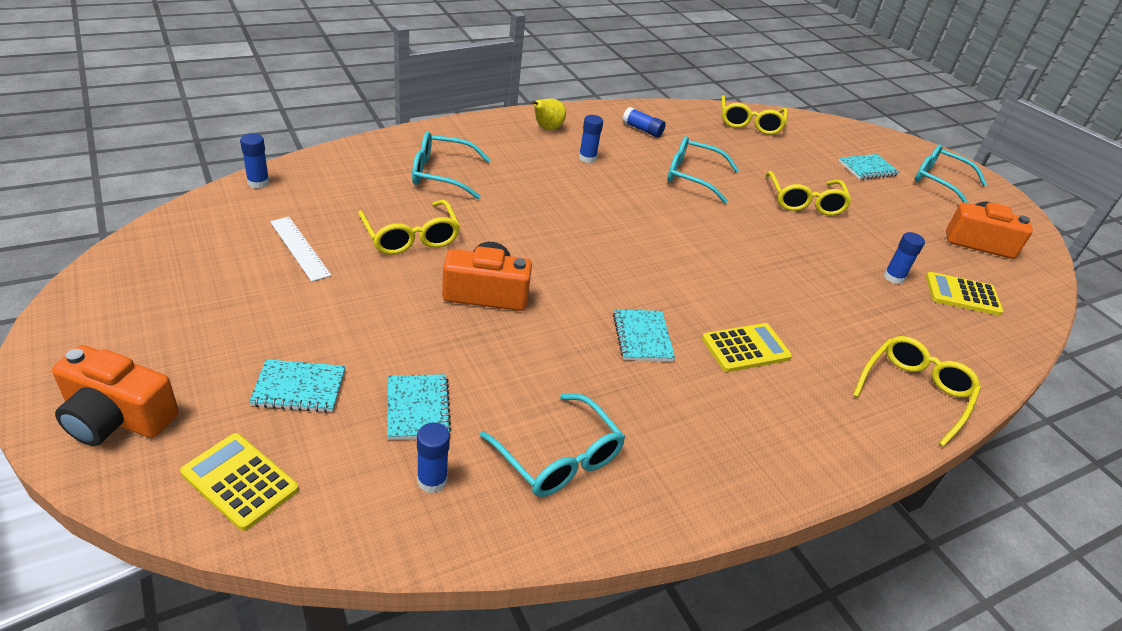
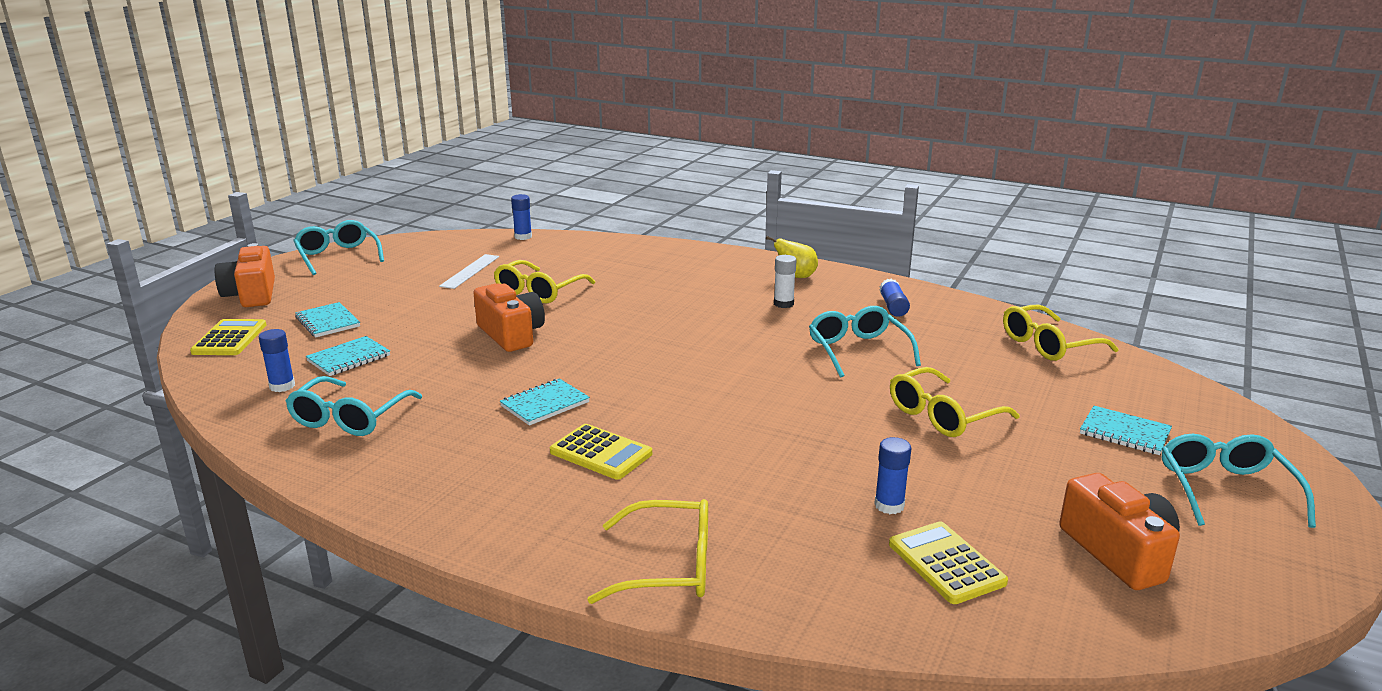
camera: 60 degrees right, 15 degrees down
(441, 174) = (641, 271): turquoise glasses -> turquoise glasses (338, 256)
(587, 158) = (783, 304): blue glue stick -> white glue stick

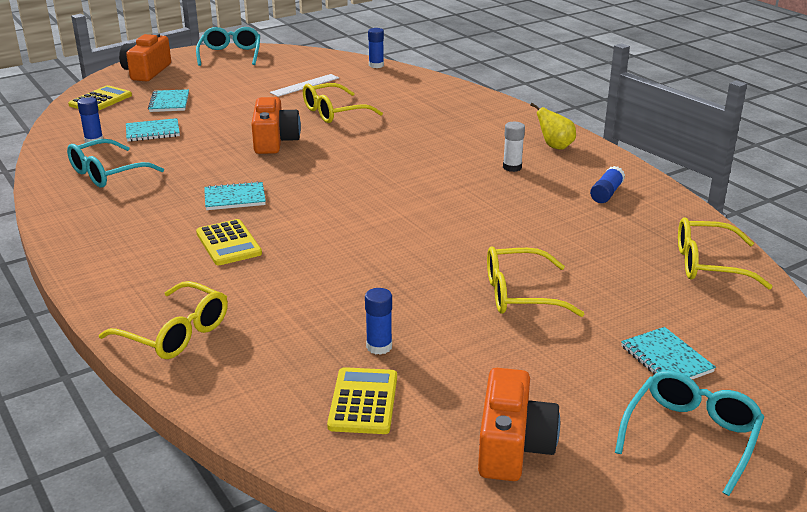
camera: 30 degrees right, 5 degrees up
(858, 350) = (522, 222): turquoise glasses -> none

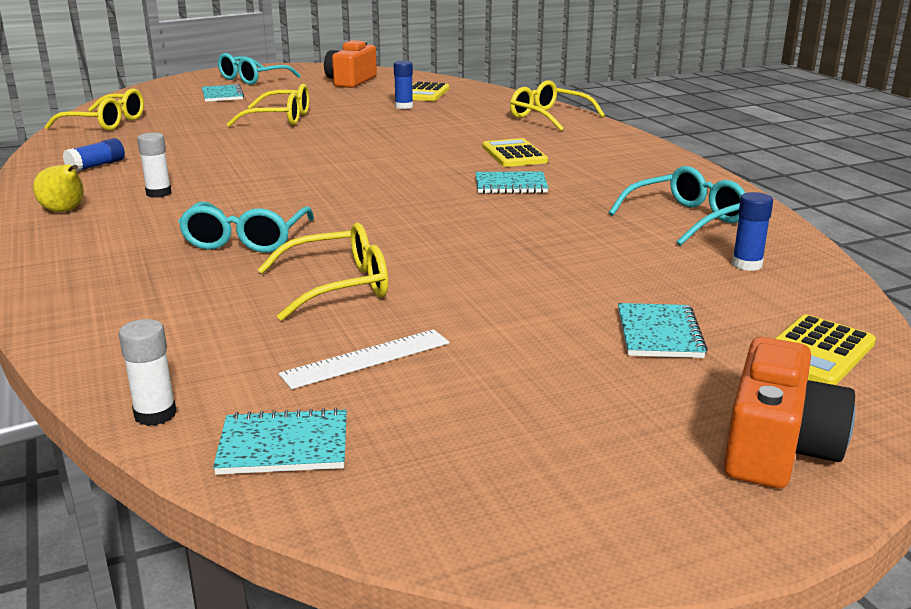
camera: 170 degrees left, 5 degrees down
(153, 132) = (657, 273): turquoise notebook -> turquoise notebook (284, 446)
(230, 54) = (553, 514): turquoise glasses -> turquoise glasses (246, 240)
(274, 141) = (454, 245): orange camera -> none
(376, 65) = (155, 414): blue glue stick -> white glue stick

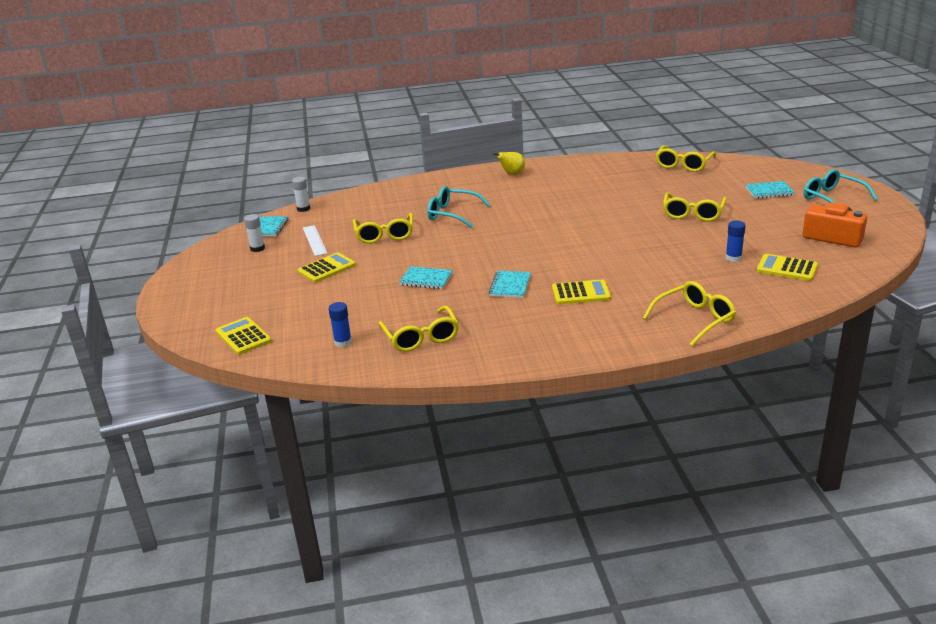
camera: 105 degrees right, 5 degrees up
(96, 166) = (587, 172): blue glue stick -> none
(158, 193) = (532, 191): white glue stick -> white glue stick (257, 248)
(503, 320) = (327, 268): none -> yellow calculator
(659, 334) = (288, 302): turquoise notebook -> turquoise notebook (426, 279)
(686, 219) = (421, 337): turquoise glasses -> yellow glasses
(777, 447) = (193, 310): orange camera -> none

